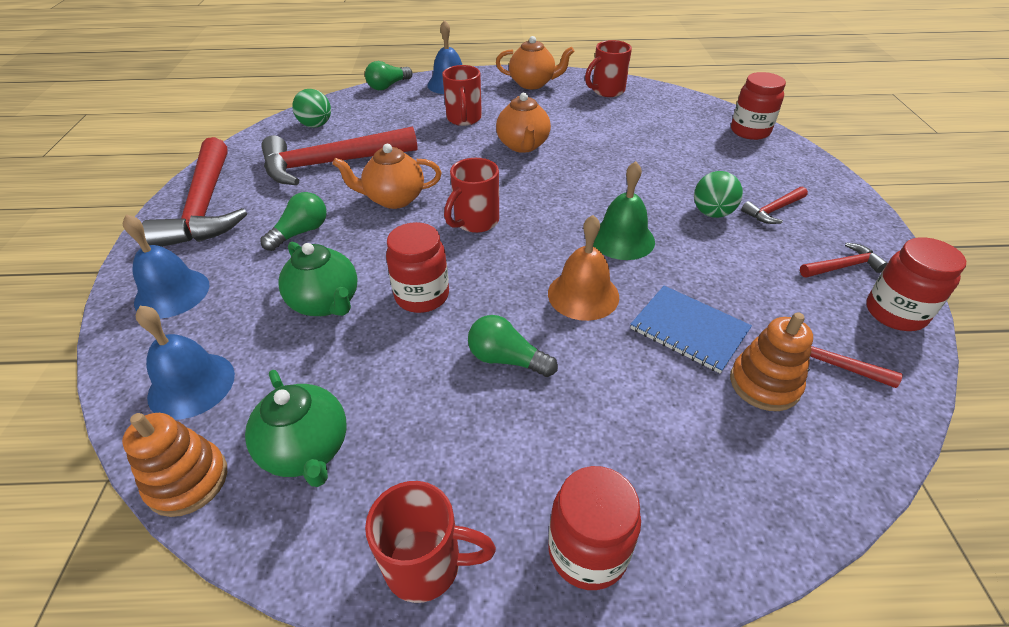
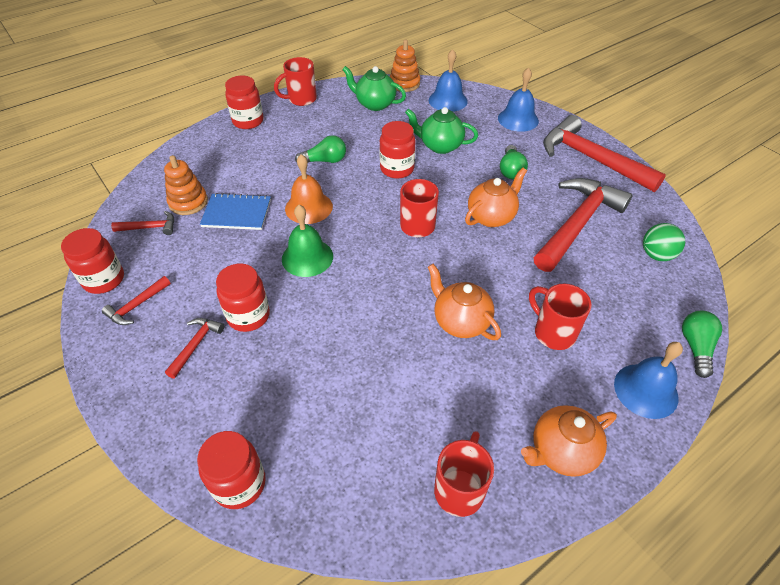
camera: 145 degrees right, 5 degrees up
(712, 213) = (248, 316): green ball -> red jar

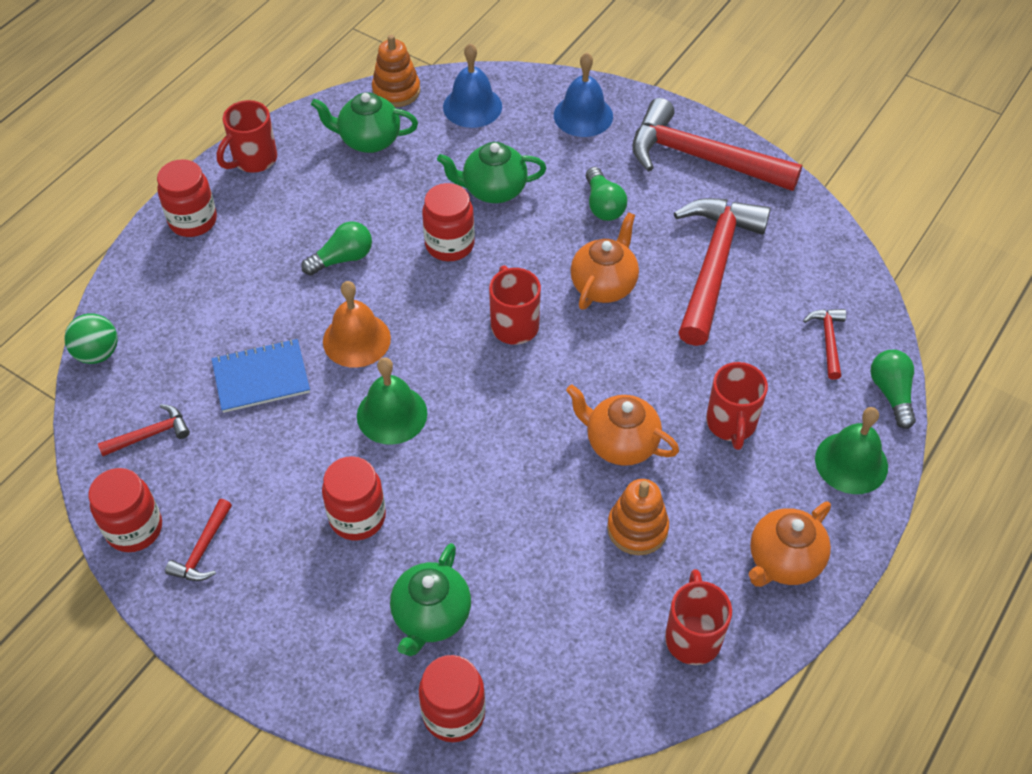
camera: 20 degrees left, 5 degrees up
(188, 202) = (182, 380): orange stacking toy -> orange stacking toy (637, 528)
(196, 345) = (311, 575): red hammer -> red hammer (828, 340)
(262, 402) = (431, 617): none -> green teapot
(553, 332) = (731, 424): red mug -> red mug turned 120 degrees counterclockwise
(646, 390) = (851, 462): blue bell -> green bell
(656, 255) = (819, 283): green ball -> green ball (97, 353)

